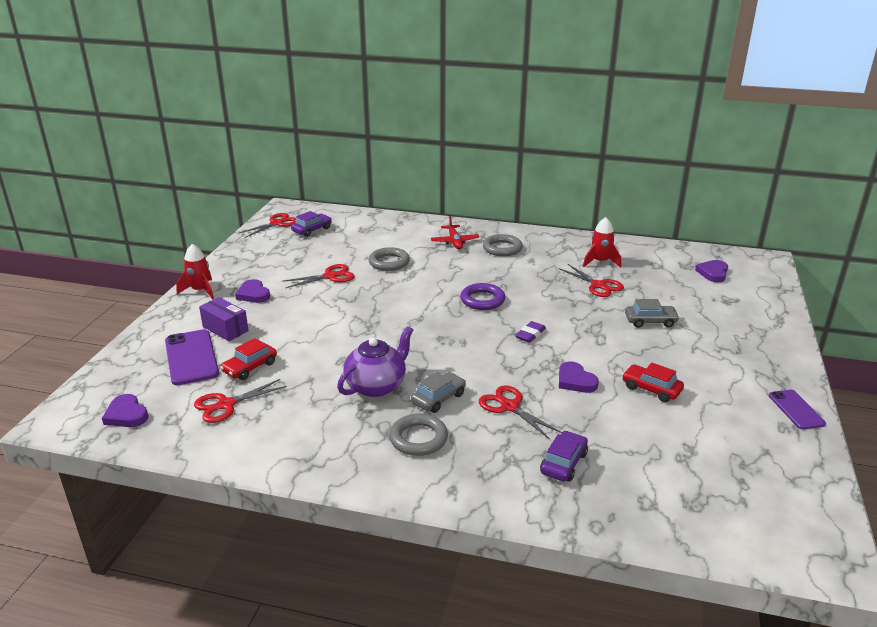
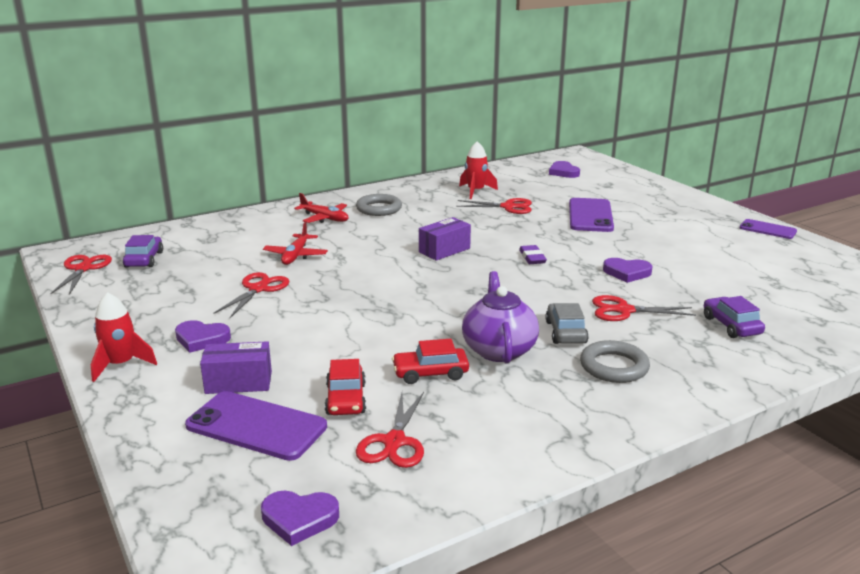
camera: 45 degrees left, 5 degrees down
(389, 262) = (296, 255): grey ring -> red plane
(482, 300) = (444, 250): purple ring -> purple box
(650, 321) = (590, 216): grey car -> purple phone
(651, 389) = (678, 255): red car -> red car (430, 373)

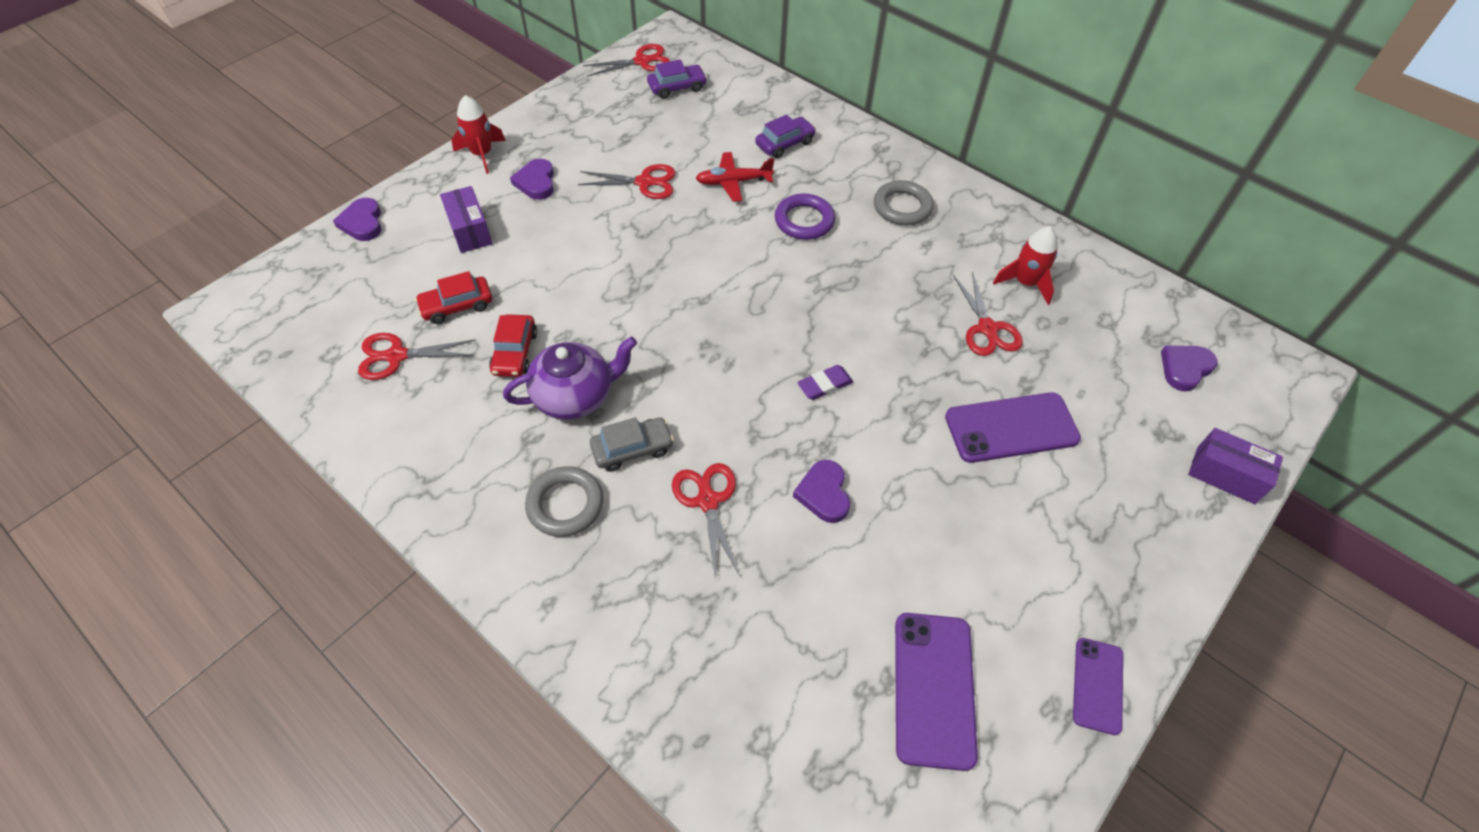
camera: 70 degrees right, 30 degrees up
(256, 426) = (407, 264): purple phone -> purple phone (934, 689)
(299, 519) = (292, 328): purple heart -> purple heart (362, 223)
(324, 218) = (846, 171): red plane -> none
(364, 239) = (804, 221): none -> purple ring
(430, 373) = (515, 352): red car -> red car turned 150 degrees counterclockwise
(444, 250) = (806, 297): purple box -> purple box (1225, 475)
(731, 325) = (706, 626): purple car -> purple car (785, 144)

